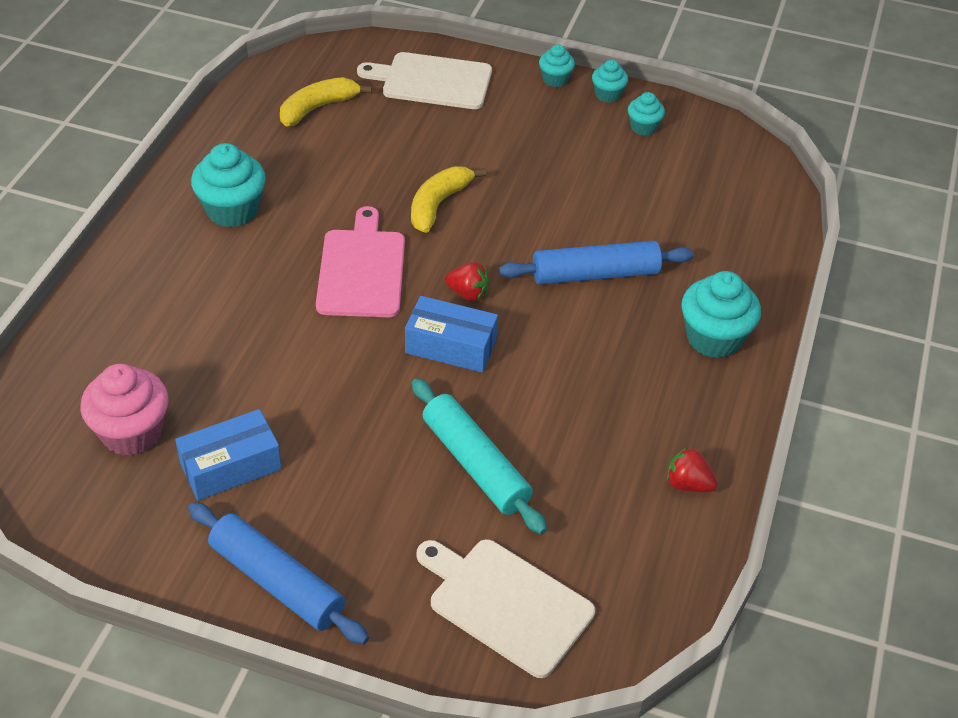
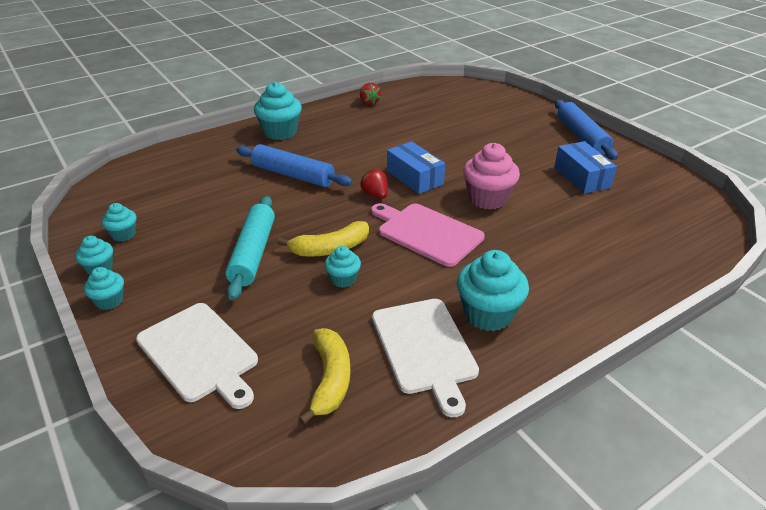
camera: 140 degrees left, 10 degrees down
(132, 433) = (635, 210): pink cupcake -> pink cupcake (488, 199)
(231, 466) = (582, 177): blue box -> blue box turned 60 degrees clockwise
(318, 108) = (330, 379): yellow banana -> yellow banana turned 90 degrees counterclockwise
(361, 269) = (426, 233): pink cutting board -> pink cutting board turned 90 degrees clockwise
(391, 181) = (343, 279): none -> turquoise cupcake
(475, 464) = (453, 137): turquoise rolling pin -> turquoise rolling pin (253, 253)
(505, 604) = (485, 103): white cutting board -> white cutting board (425, 348)

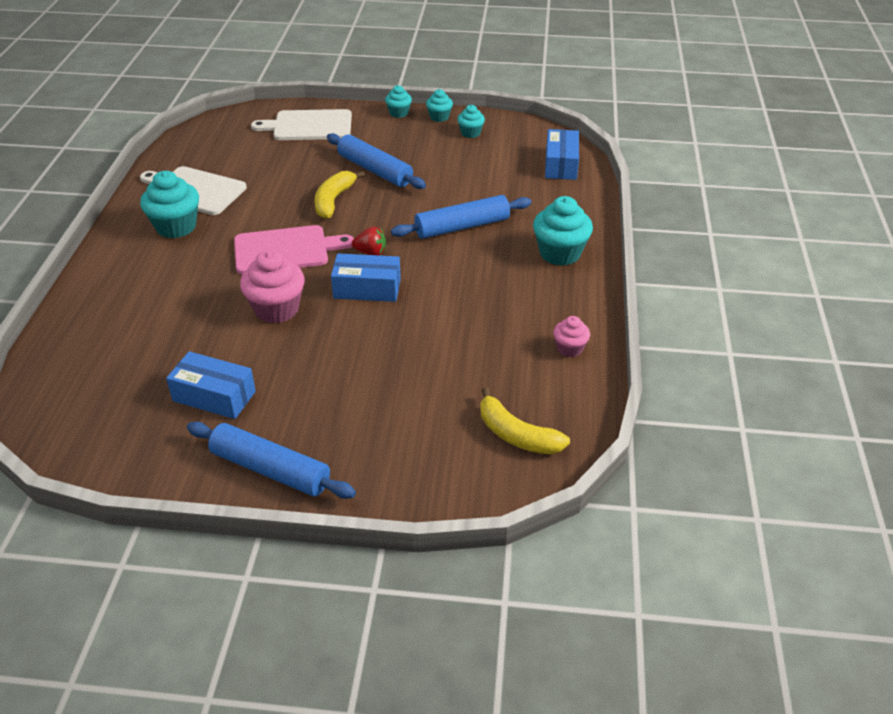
camera: 130 degrees right, 5 degrees up
(149, 171) = (561, 164): none -> blue box
(253, 253) = (375, 170): turquoise rolling pin -> blue rolling pin
(330, 379) = (227, 153): yellow banana -> yellow banana (516, 435)
(343, 279) = (294, 191): turquoise cupcake -> none
(369, 102) = (569, 348): red strawberry -> pink cupcake

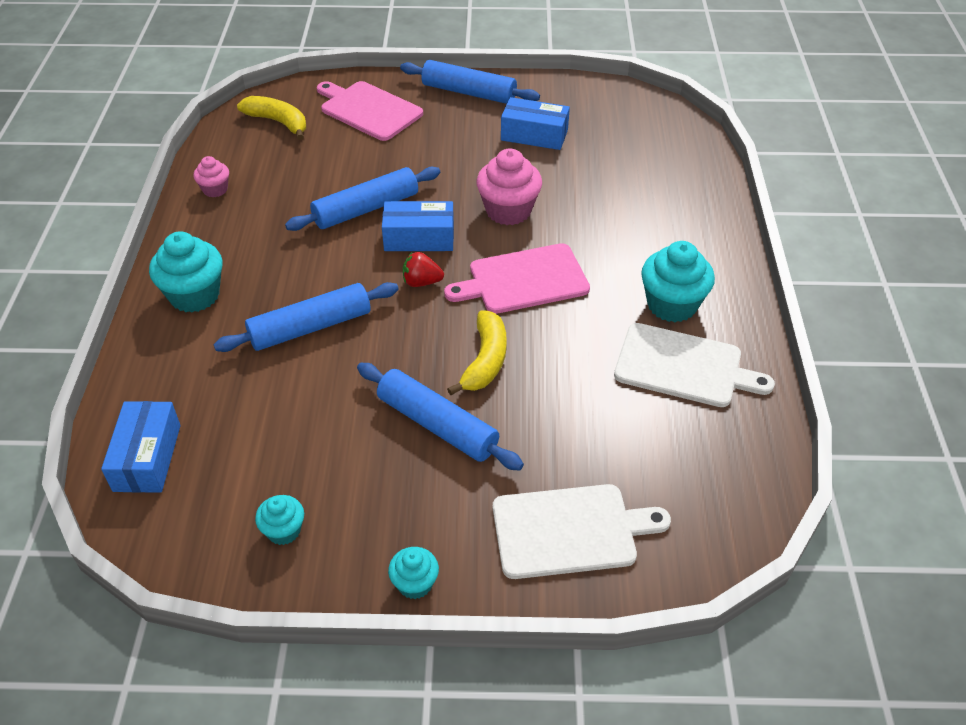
camera: 175 degrees right, 5 degrees up
(405, 448) = (368, 110): none -> pink cutting board
(414, 319) = (366, 209): none -> blue rolling pin
(439, 117) = (338, 576): turquoise cupcake -> none

